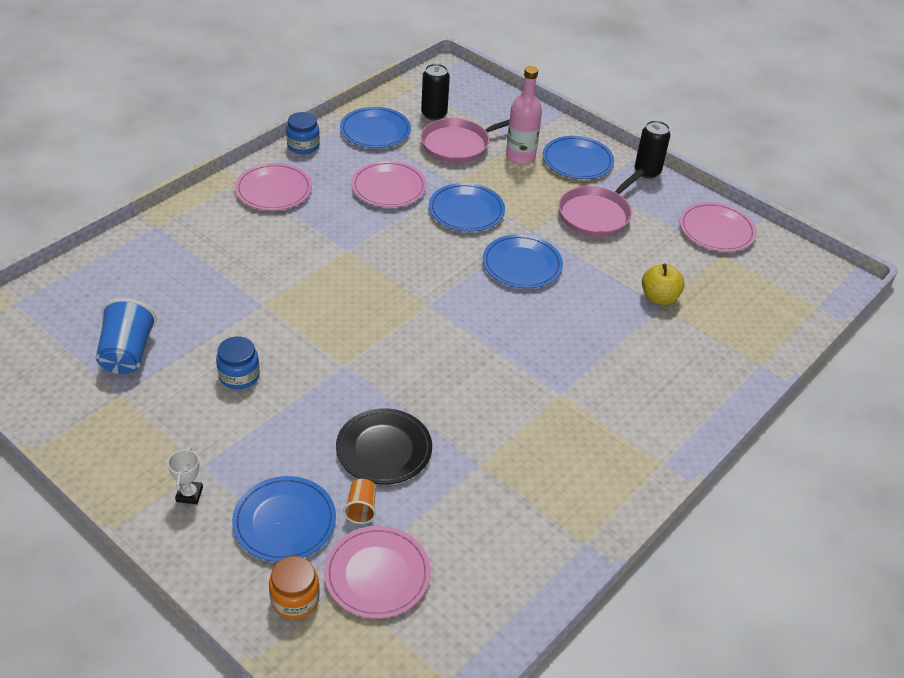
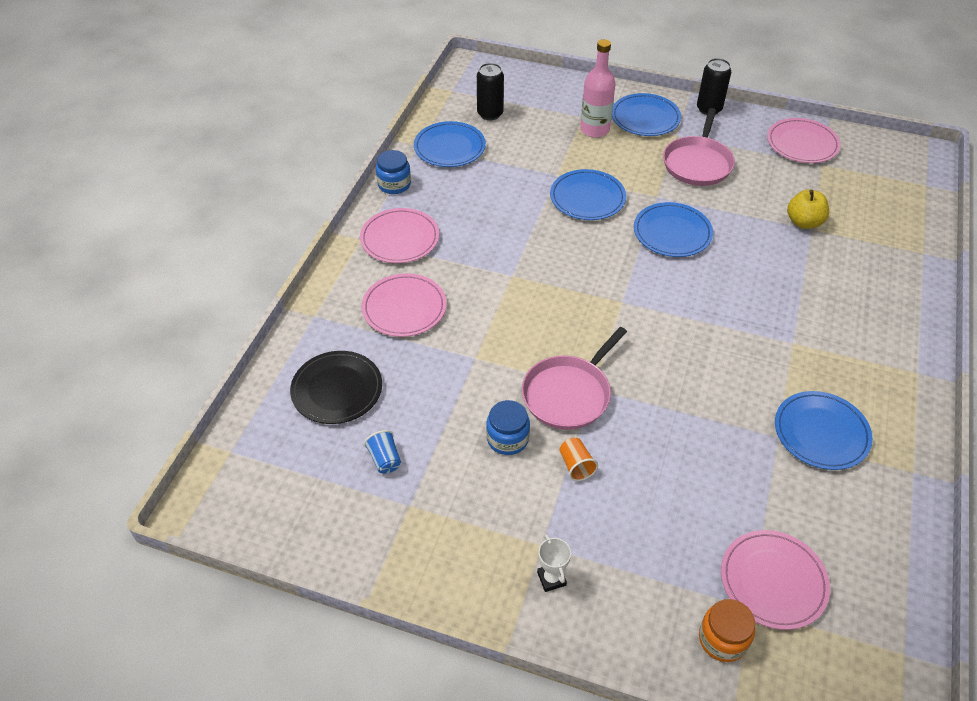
camera: 20 degrees left, 5 degrees up
(127, 354) = (385, 459): blue cup -> blue cup, size x0.53
(284, 521) = (656, 567): blue plate -> blue plate (821, 433)
(361, 508) = (712, 523): orange cup -> orange cup (576, 465)
(384, 449) = (688, 457): black plate -> black plate (337, 390)
(389, 187) = (503, 199): pink plate -> pink plate (404, 308)
(458, 145) = (533, 136): pink pan -> pink pan (569, 394)

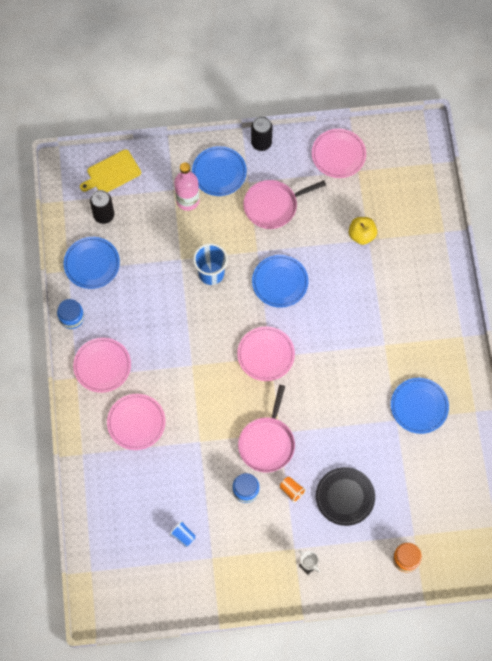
camera: 25 degrees left, 20 degrees up
(337, 390) = (128, 502): black plate -> black plate (345, 497)
(521, 85) = (112, 173): none -> yellow cutting board
(587, 198) = (211, 273): blue plate -> blue cup
(698, 163) = (273, 206): pink pan -> pink pan turned 75 degrees clockwise
(773, 581) = (421, 514): pink plate -> pink plate (266, 355)

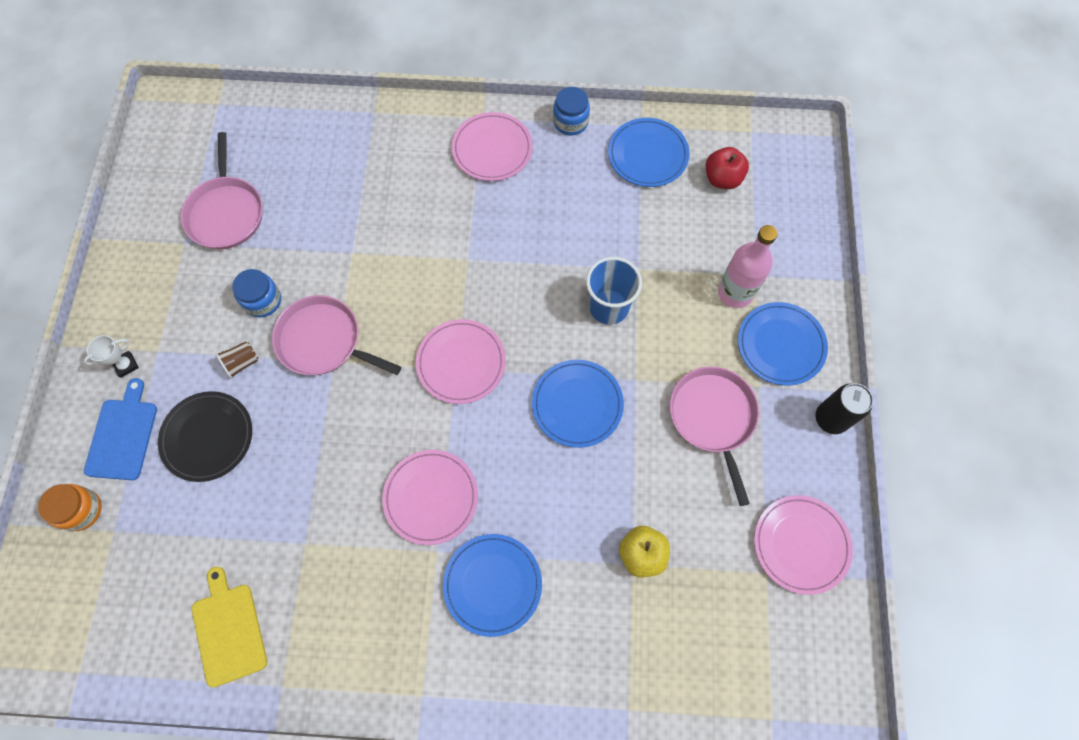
camera: 100 degrees right, 0 degrees up
(104, 215) = (722, 179): black can -> red apple
(112, 173) = (791, 197): yellow cutting board -> yellow cutting board (228, 630)
(136, 422) = (400, 179): pink plate -> pink plate (431, 497)
(183, 536) = (226, 212): blue cup -> pink pan
(292, 490) = (242, 363): orange cup -> brown cup
(355, 551) = (122, 435): none -> blue cutting board
(419, 406) = (317, 587): blue plate -> blue plate (492, 584)

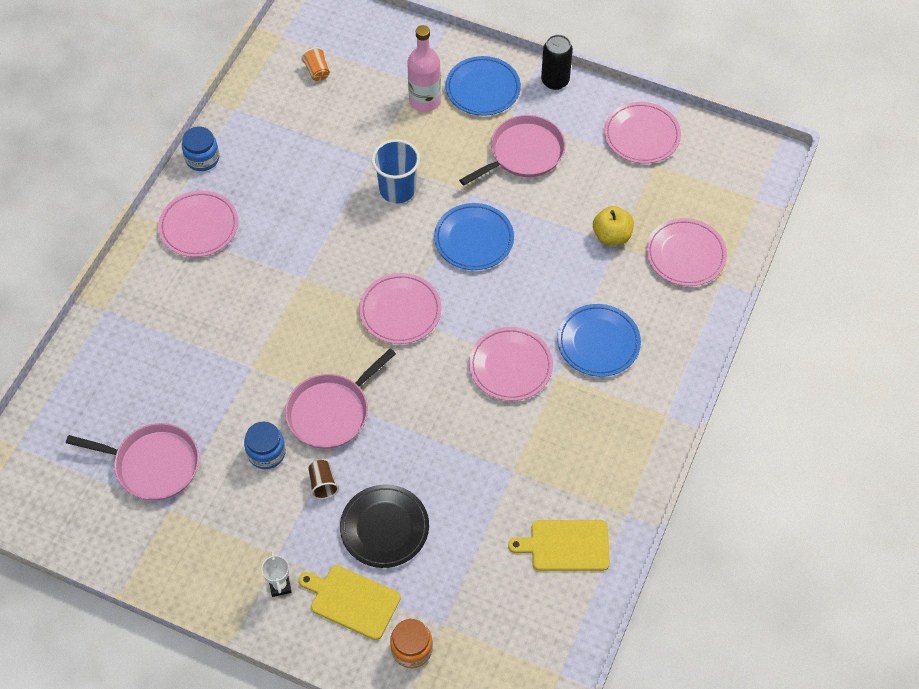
camera: 70 degrees left, 10 degrees down
(122, 435) = (352, 601): blue cutting board -> yellow cutting board
(647, 155) = (266, 114): blue plate -> none
(651, 652) = (685, 254): none -> pink plate
(713, 418) = (523, 153): pink pan -> pink pan turned 135 degrees clockwise
(722, 179) = (317, 71): red apple -> orange cup

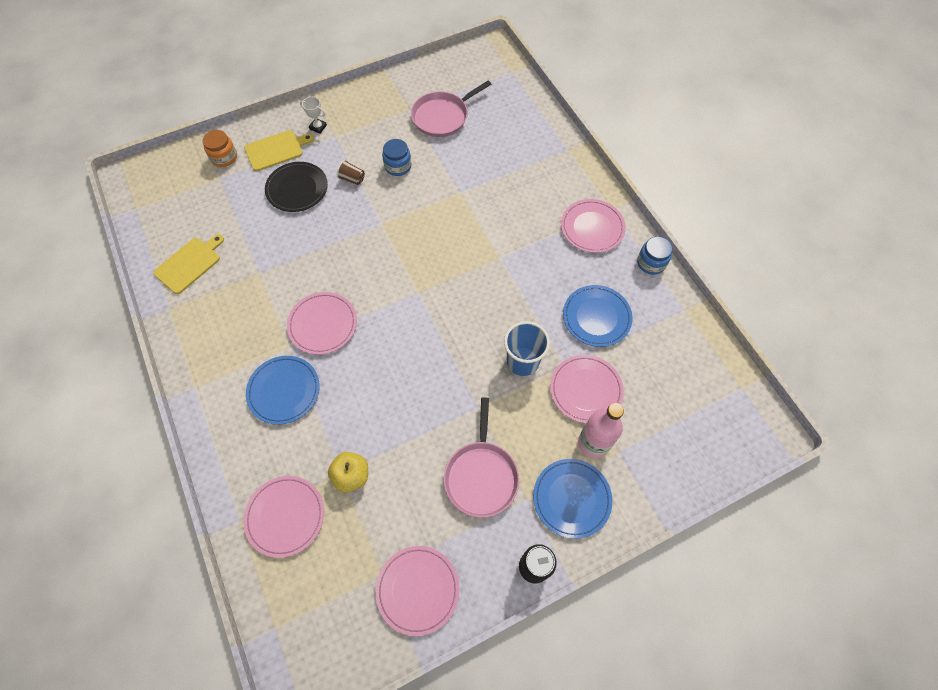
camera: 130 degrees right, 5 degrees up
(317, 71) = (683, 387): orange cup -> none
(331, 412) = (391, 211): pink pan -> none
(400, 311) = (423, 293): pink plate -> pink plate (586, 390)
(474, 239) = (437, 378): blue plate -> blue plate (596, 317)

